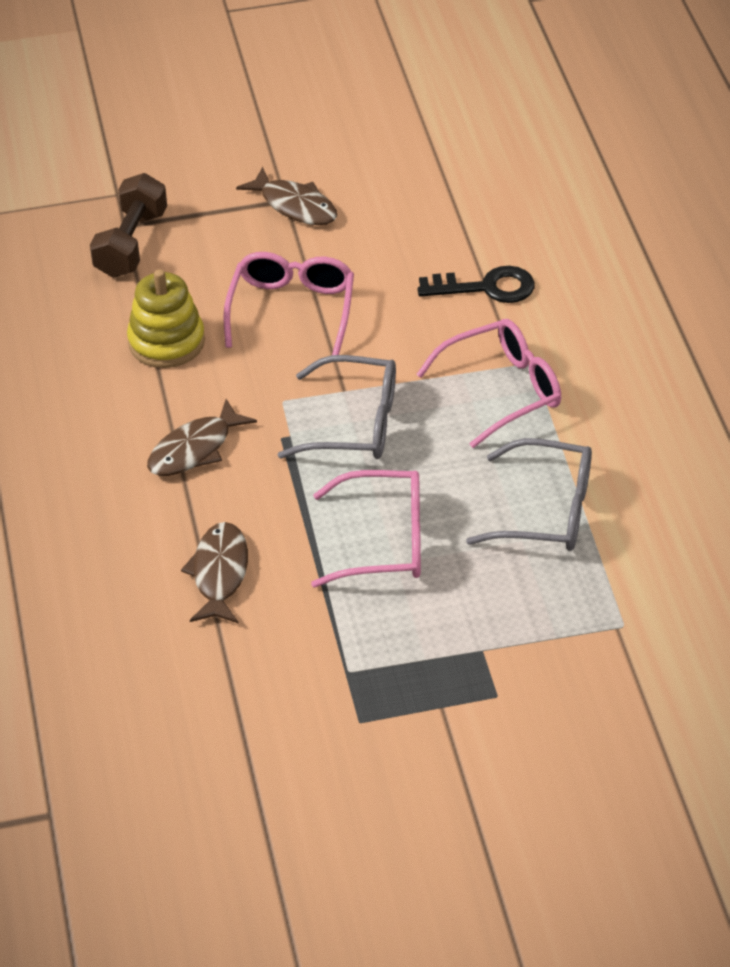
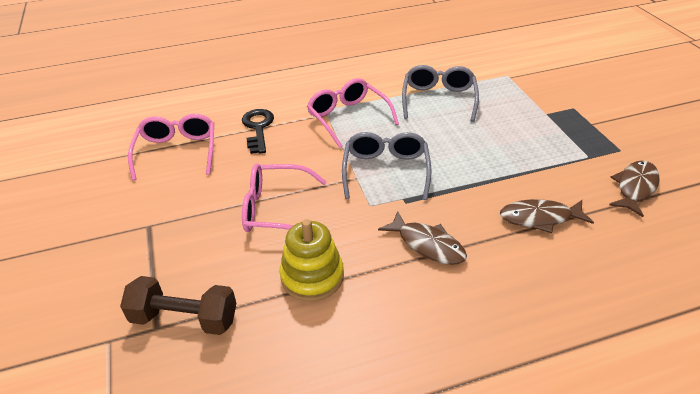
camera: 95 degrees left, 5 degrees down
(295, 206) = (157, 220): brown fish -> brown fish (635, 188)
(384, 541) = (482, 151): pink glasses -> pink glasses (177, 151)

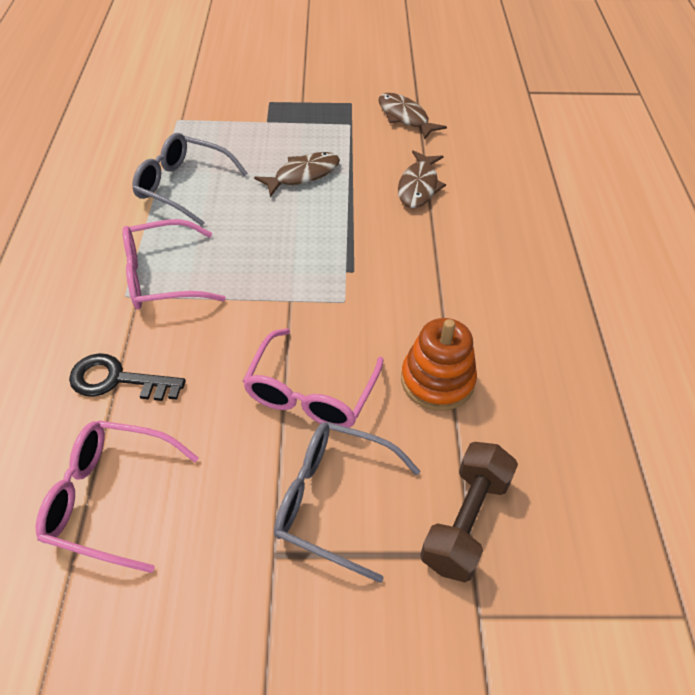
camera: 75 degrees left, 10 degrees up
(312, 276) = (437, 380): yellow stacking toy -> orange stacking toy
(386, 170) = (291, 271): grey glasses -> grey glasses (332, 500)
(427, 244) = (424, 274): brown fish -> brown fish (303, 175)

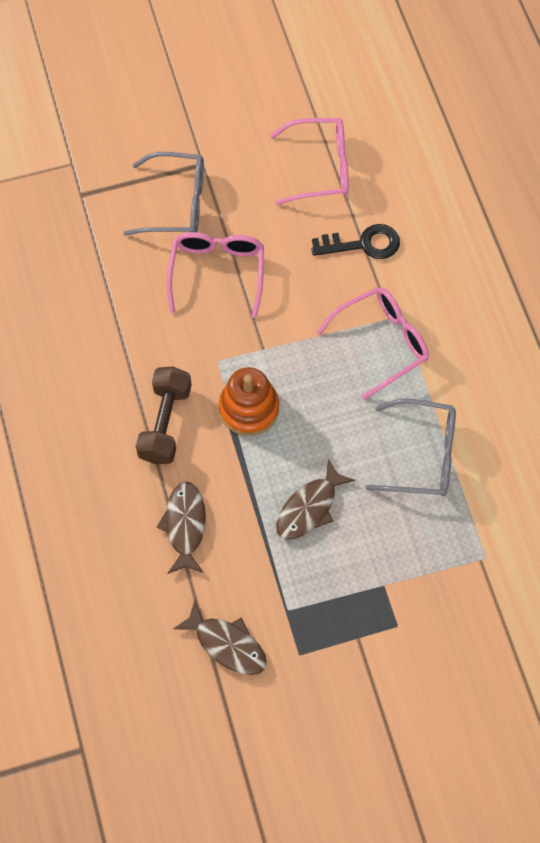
camera: 165 degrees right, 15 degrees up
(437, 380) = (124, 308): orange stacking toy -> orange stacking toy (249, 408)
(465, 521) = (88, 213): brown dumbbell -> brown dumbbell (165, 423)

